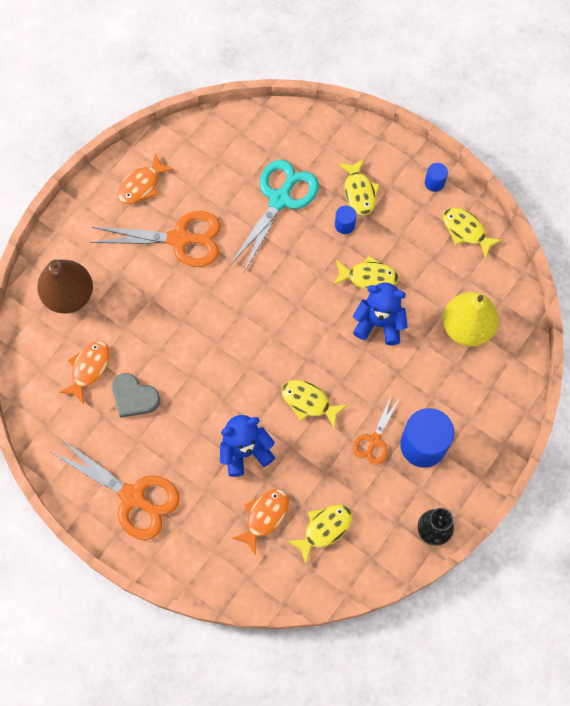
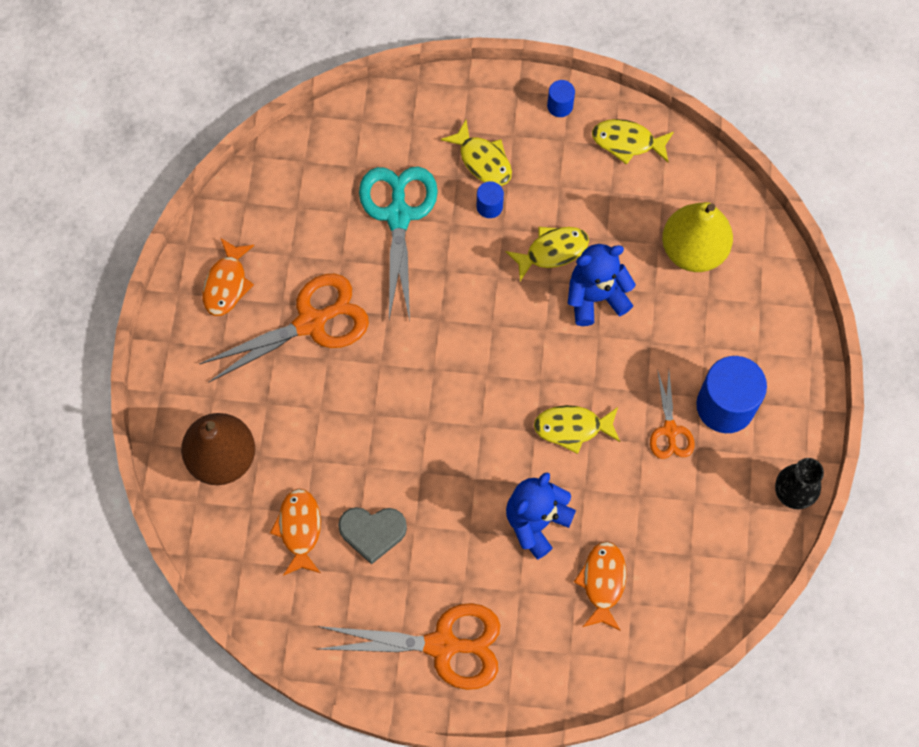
camera: 30 degrees left, 0 degrees up
(324, 529) = (676, 558): yellow fish -> none

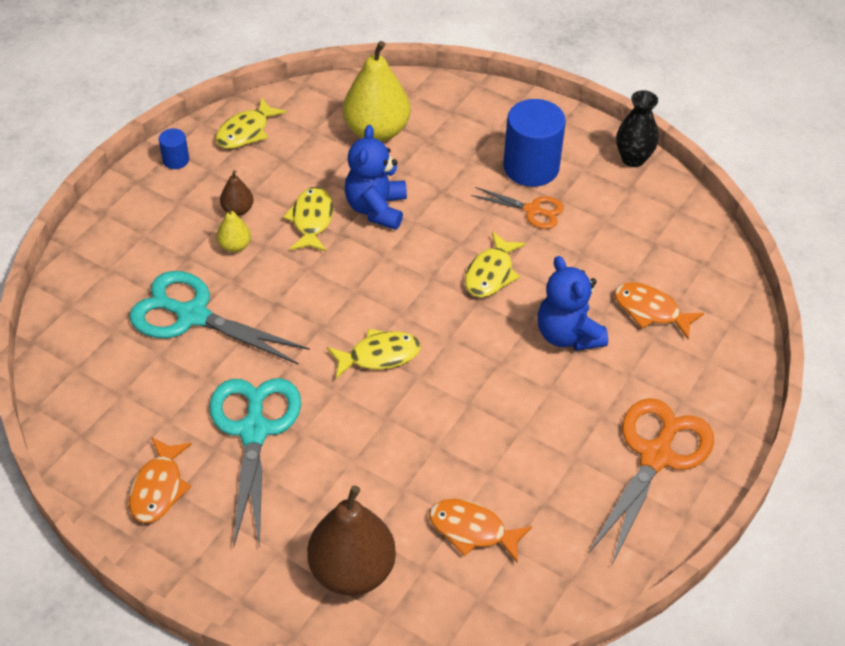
camera: 65 degrees left, 20 degrees down
(226, 284) = (158, 488): orange fish -> orange fish turned 60 degrees clockwise
(312, 322) = (254, 430): orange scissors -> turquoise scissors
(372, 532) = (509, 467): grey heart -> none
(482, 160) = (185, 232): yellow fish -> yellow fish (379, 356)
(489, 206) = (235, 246): blue cylinder -> yellow pear
(531, 186) = (238, 210): none -> brown pear

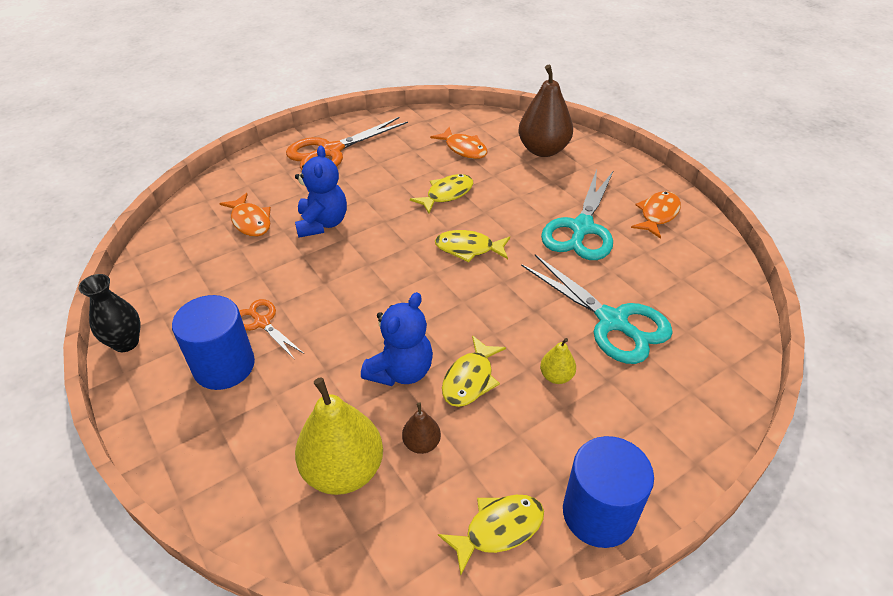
camera: 155 degrees left, 5 degrees down
(176, 160) = (598, 513): blue cylinder -> blue cylinder, size x2.13
(238, 210) = (542, 417): brown pear -> brown pear (422, 443)
(491, 273) = (342, 281): yellow fish -> yellow fish (446, 194)

